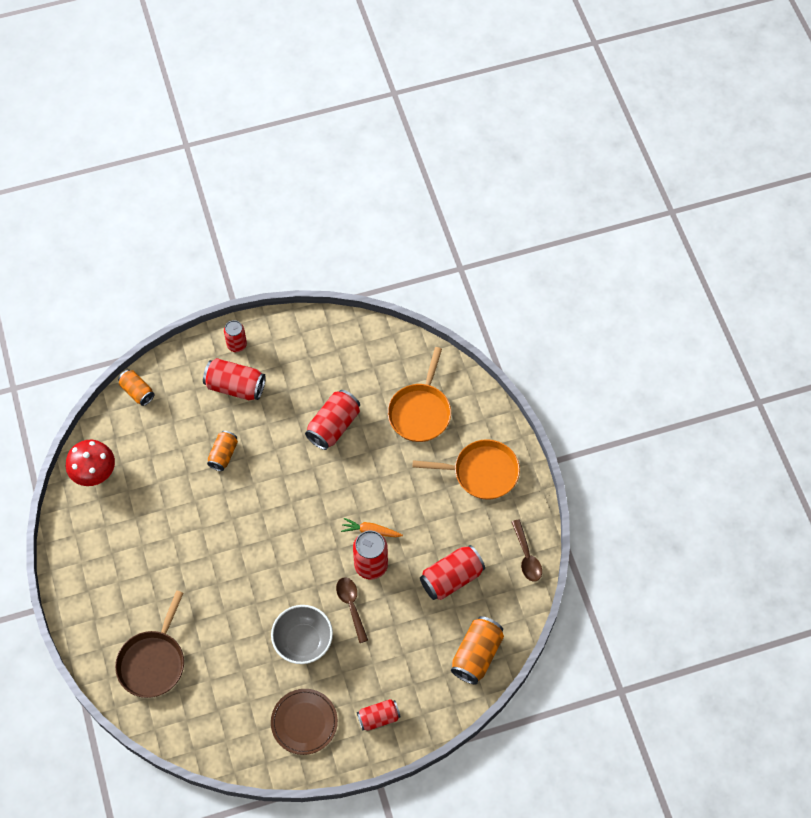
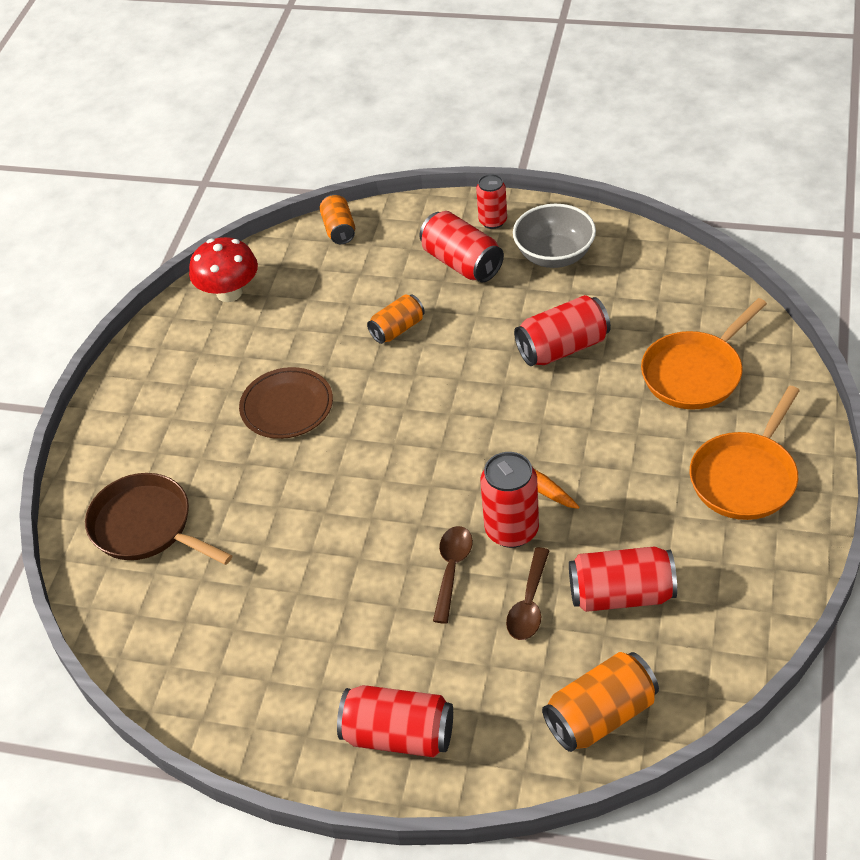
camera: 35 degrees right, 15 degrees down
(153, 662) = (146, 526): brown pan -> brown pan turned 75 degrees clockwise
(303, 641) = (356, 586): grey bowl -> grey bowl (554, 255)
(304, 722) = (289, 691): brown plate -> brown plate (287, 406)
(378, 718) = (398, 735): red can -> red can, size x1.56
(481, 472) = (745, 477): orange pan -> orange pan turned 90 degrees clockwise
(526, 556) = (757, 613): brown spoon -> brown spoon (529, 604)

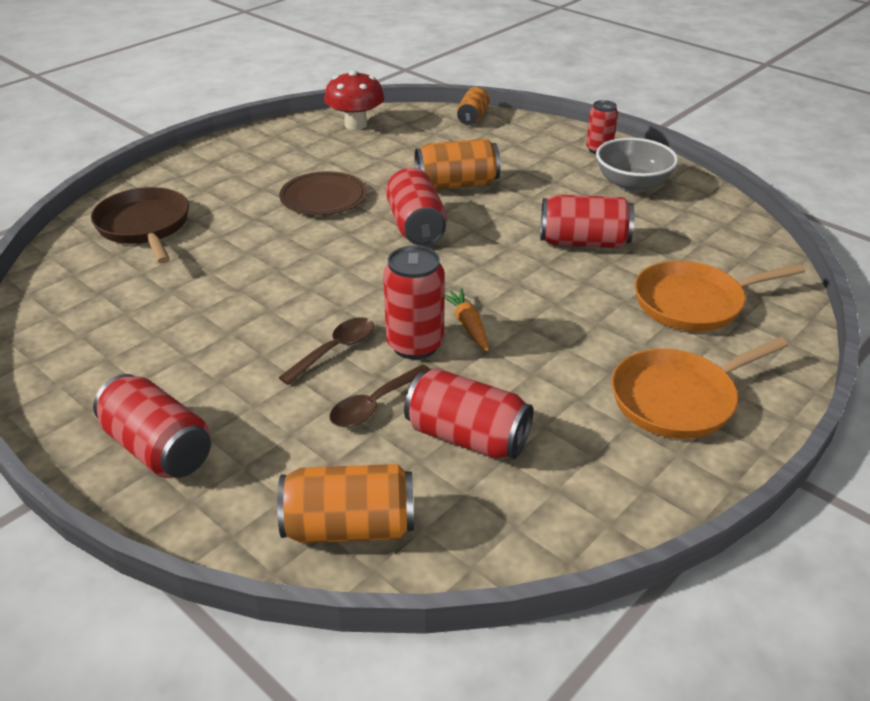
camera: 25 degrees right, 10 degrees down
(397, 329) = (456, 184): orange can -> orange can, size x1.56
(462, 263) = (549, 164): red can -> red can (416, 226)

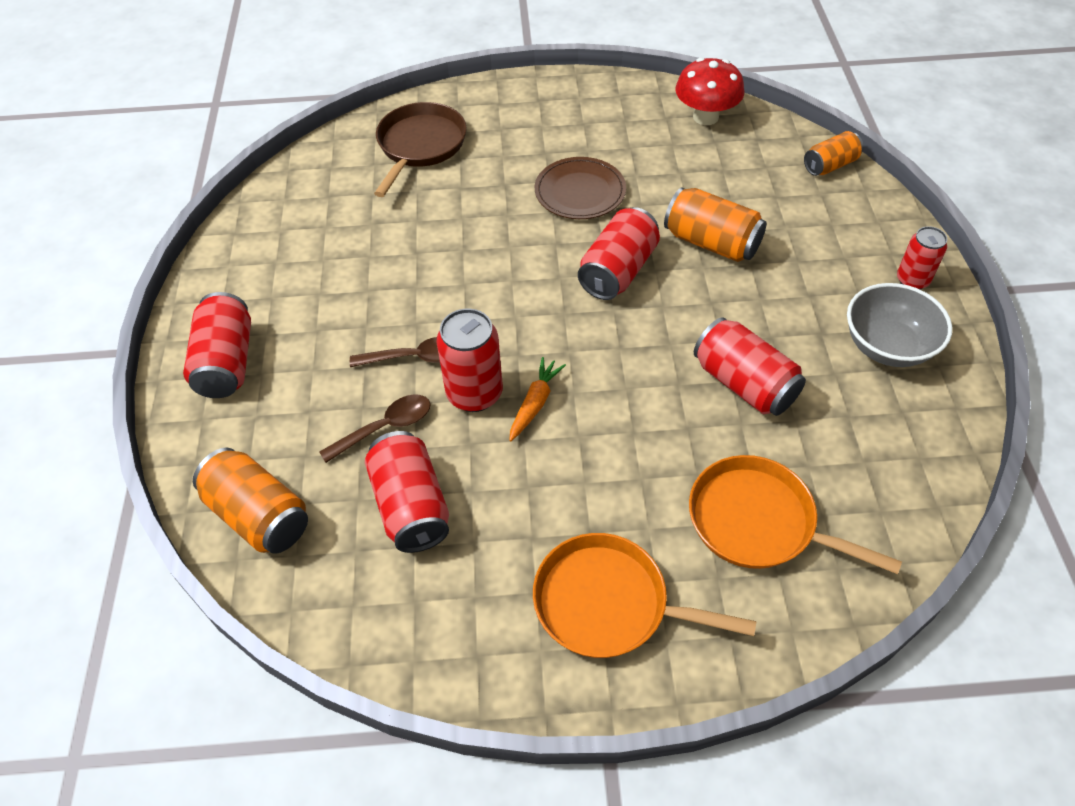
camera: 45 degrees right, 15 degrees up
(374, 404) = (385, 427): brown spoon -> brown spoon turned 150 degrees clockwise

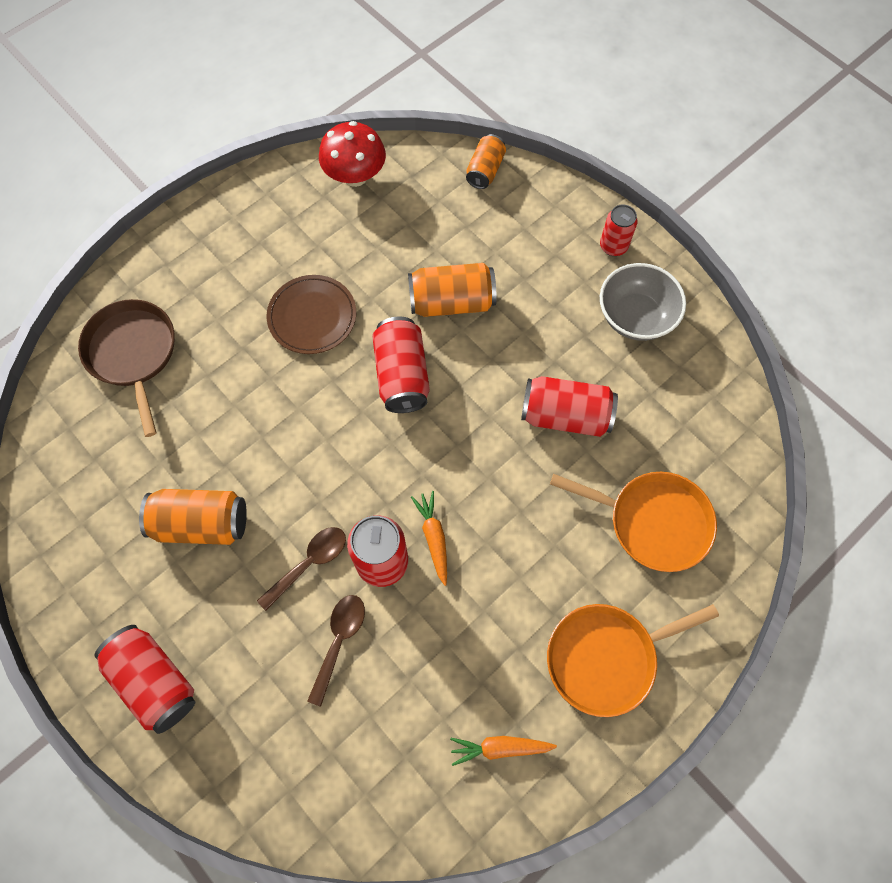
camera: 40 degrees left, 15 degrees up
(259, 515) = (307, 787): orange can -> orange can (201, 523)
(411, 506) = (414, 690): red can -> none
(441, 605) = (500, 748): none -> orange carrot
(758, 522) = (653, 522): orange pan -> orange pan turned 150 degrees counterclockwise

